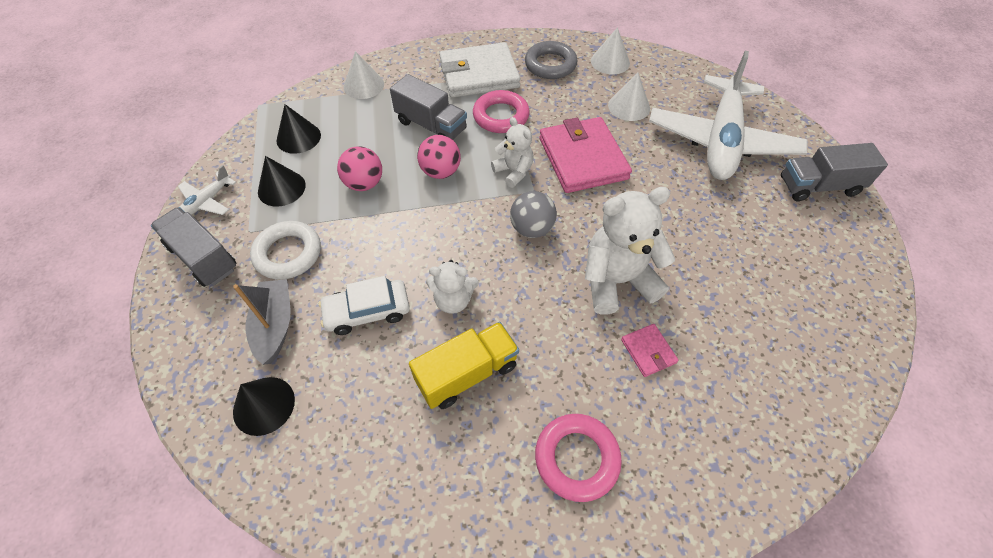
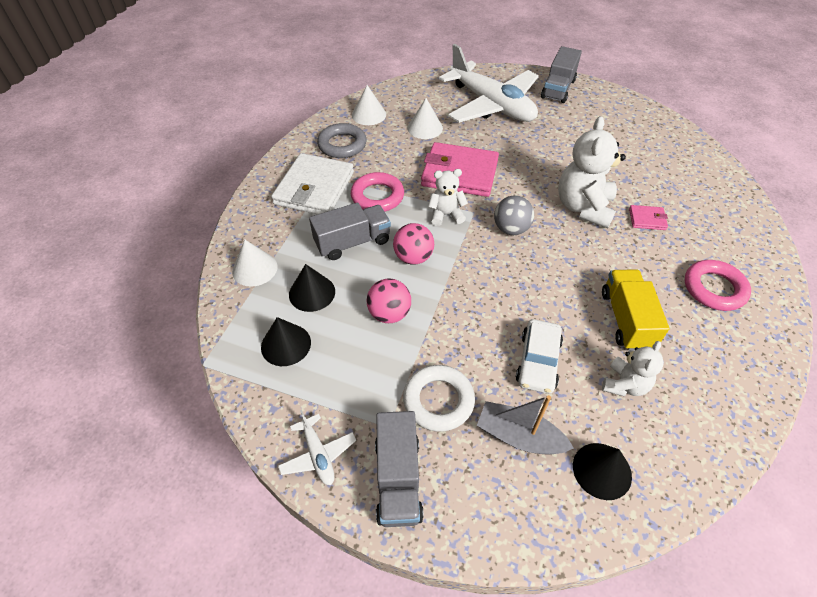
camera: 60 degrees left, 5 degrees down
(203, 257) = (398, 479): grey truck -> grey truck turned 75 degrees counterclockwise
(281, 188) = (348, 380): black cone -> black cone (312, 293)
(453, 300) = (555, 301): white teddy bear -> white teddy bear (624, 384)

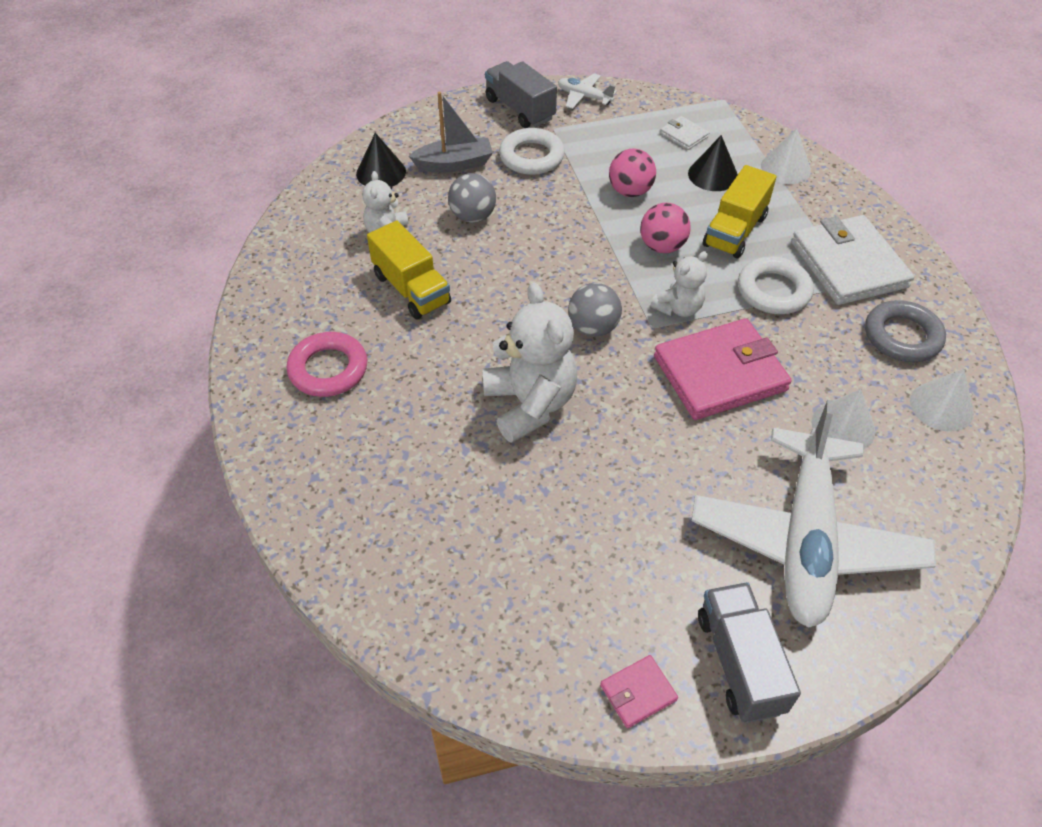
camera: 145 degrees right, 0 degrees up
(286, 344) = (684, 135): black cone -> white wallet
(352, 242) = (735, 231): grey truck -> yellow truck
(377, 196) = (773, 291): pink ring -> white ring
(491, 105) = (805, 538): white plane -> white plane turned 90 degrees counterclockwise
(538, 361) = (473, 216): white car -> grey ball
(647, 219) = (441, 429): pink wallet -> pink wallet (638, 693)

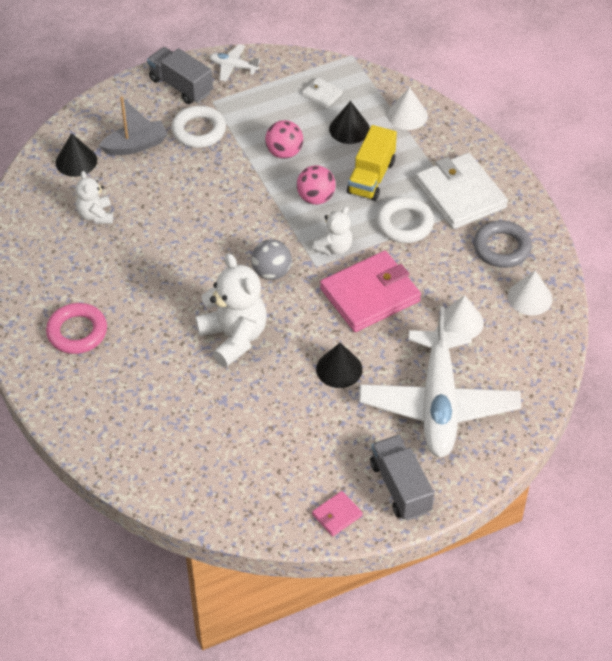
camera: 10 degrees left, 0 degrees up
(411, 289) = (125, 260): yellow truck -> none
(473, 216) = (161, 191): grey ball -> none
(667, 467) = (339, 369): none -> black cone

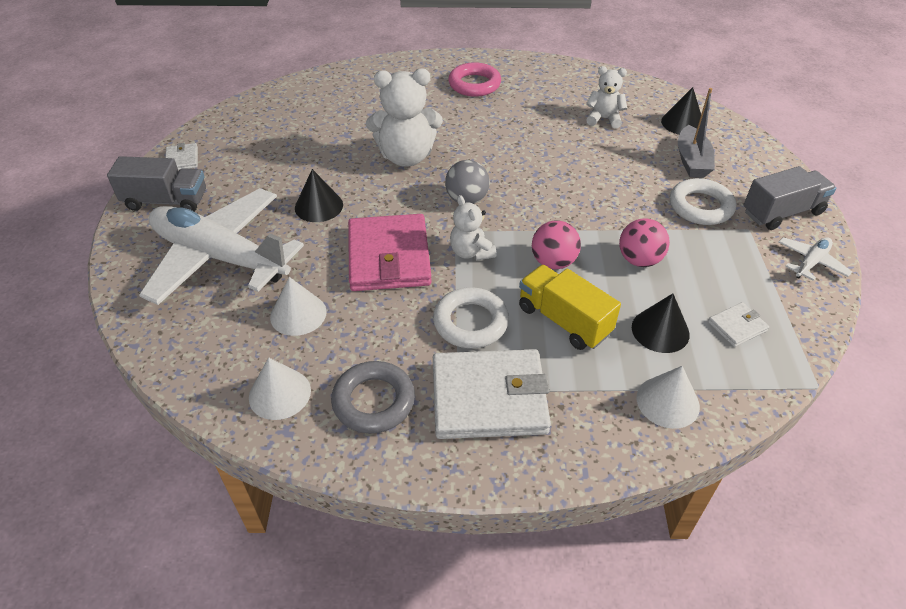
camera: 115 degrees right, 5 degrees down
(337, 515) = (182, 159): pink wallet -> white wallet

